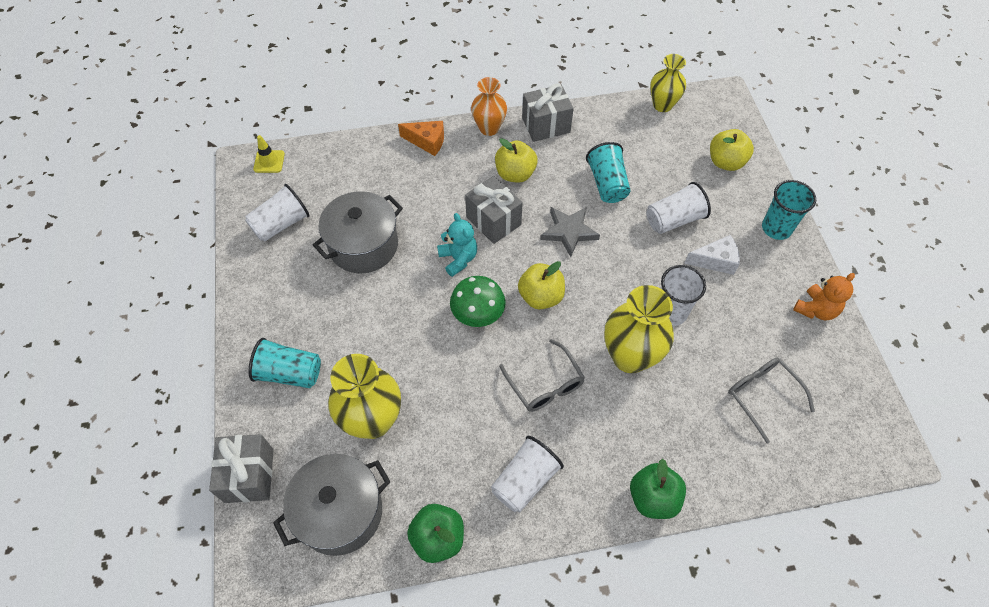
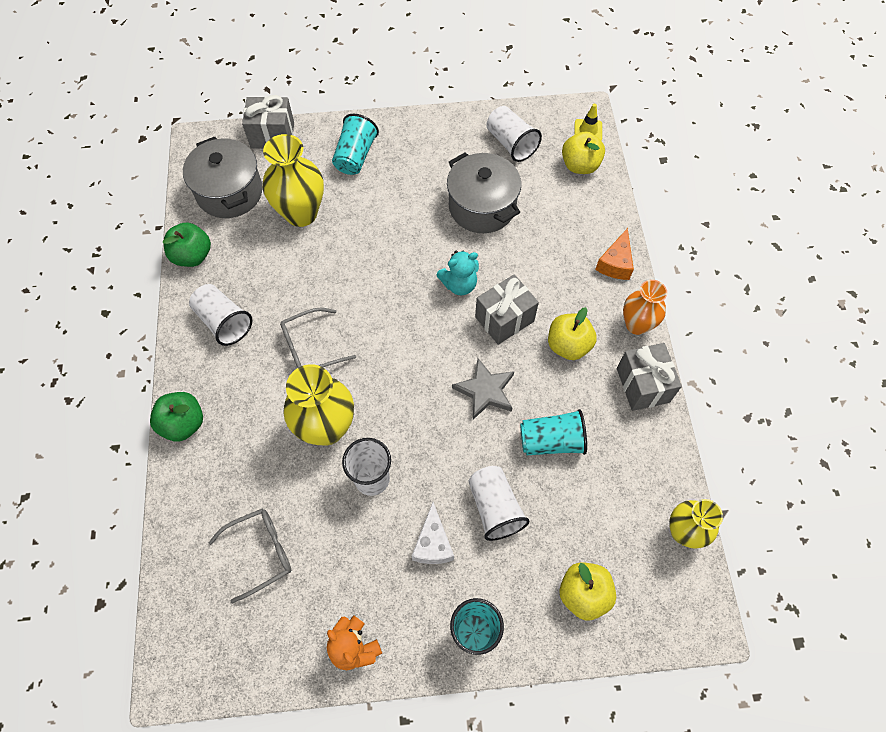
camera: 95 degrees right, 5 degrees up
(478, 314) = (394, 297): green mushroom -> none
(540, 296) = (406, 354): yellow apple -> yellow apple (580, 165)

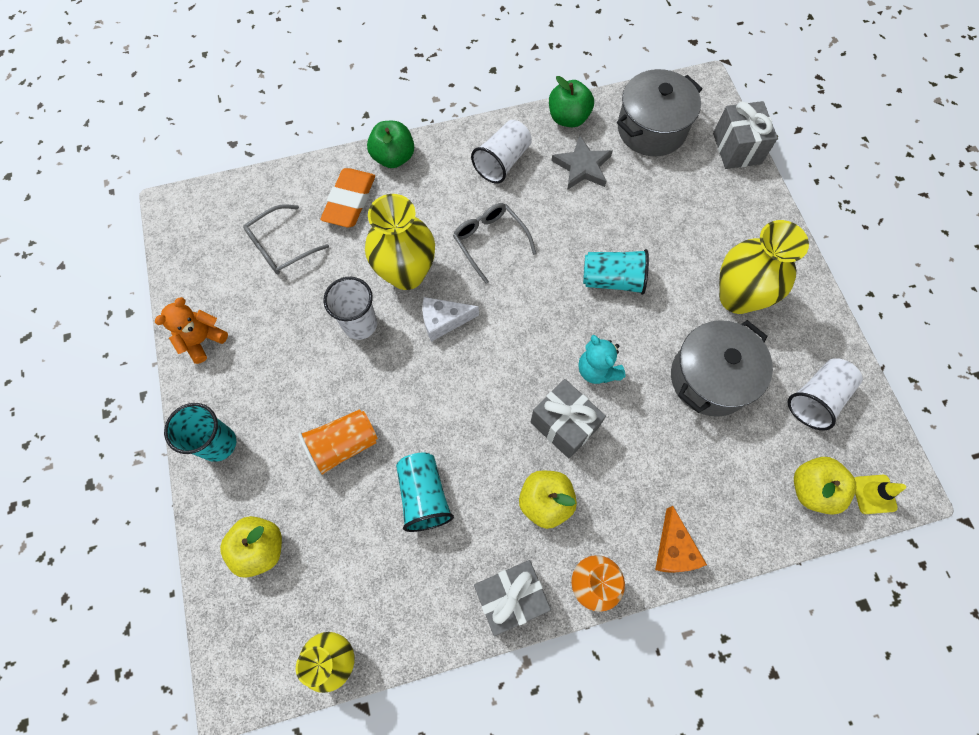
camera: 80 degrees right, 5 degrees up
(224, 474) = (349, 201): none -> orange eraser
(260, 552) = (281, 246): grey glasses -> grey glasses turned 90 degrees clockwise
(301, 213) = (645, 197): yellow vase -> yellow vase (737, 297)
(355, 156) = (737, 232): turquoise cup -> turquoise cup (612, 280)
(433, 543) = (301, 391): white cheese -> white cheese (443, 321)
(485, 391) = (472, 417): grey star -> grey star (582, 166)
(495, 508) = (343, 445): white cup -> orange cup
(615, 263) = (673, 549): orange cheese -> orange cheese turned 105 degrees counterclockwise

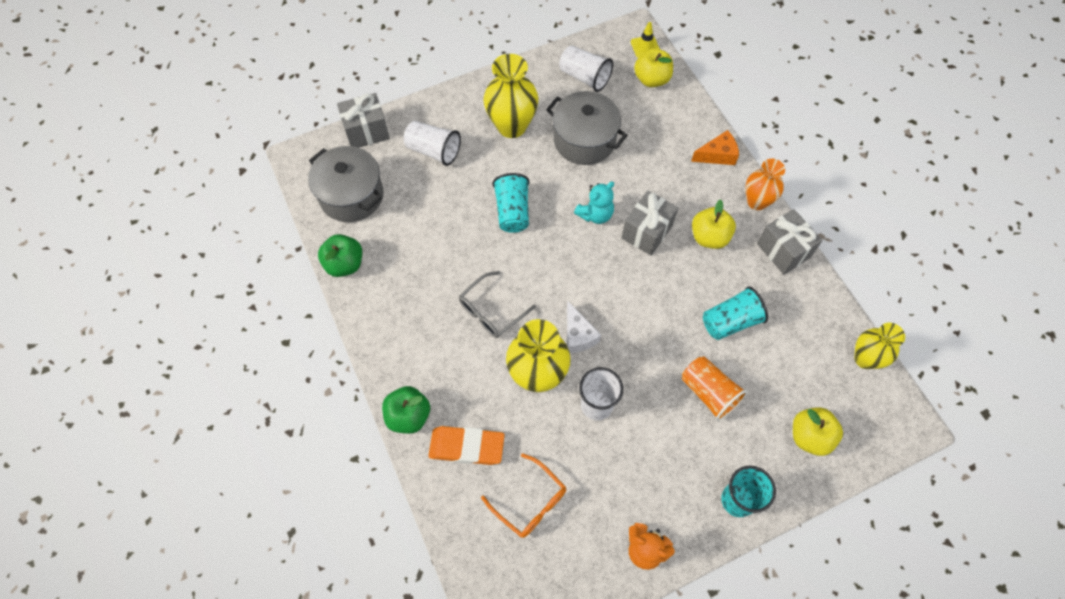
camera: 100 degrees left, 5 degrees down
(281, 246) = (530, 502): grey glasses -> orange glasses
(502, 162) = (402, 314): white cup -> white cup (433, 150)
(582, 166) = (400, 246): grey star -> none

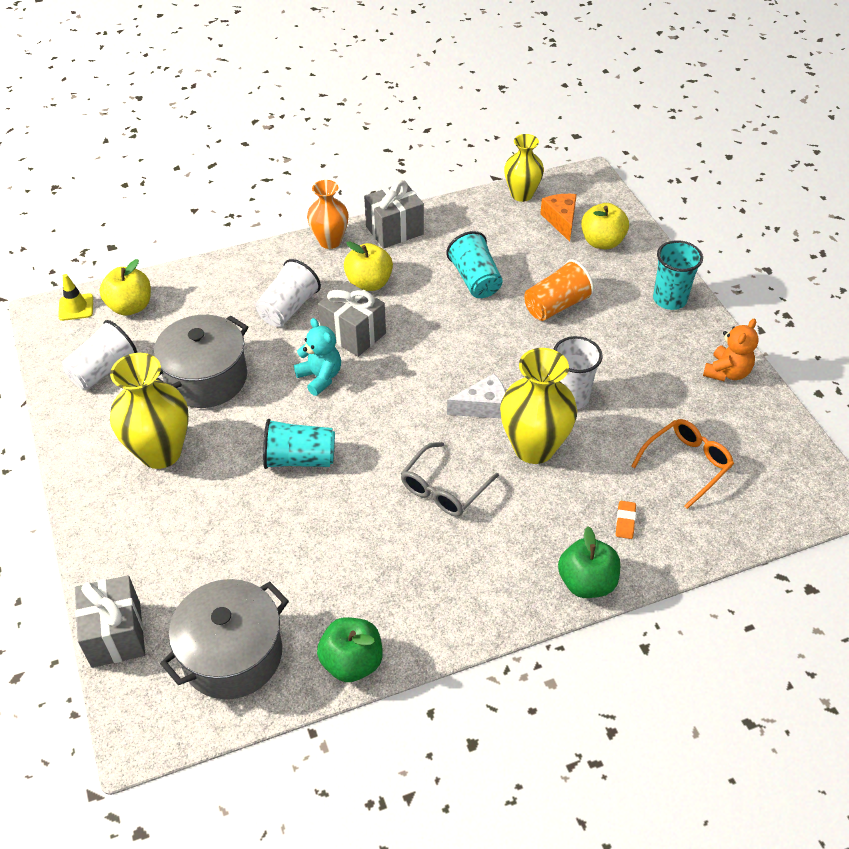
camera: 85 degrees left, 15 degrees down
(433, 150) = (177, 545): white cup -> white cup (288, 308)
(467, 447) = (625, 521): orange eraser -> orange eraser, size x0.44
(491, 311) = (444, 488): grey glasses -> grey glasses turned 75 degrees clockwise
(717, 155) = (260, 263): orange cheese -> orange cheese (561, 220)

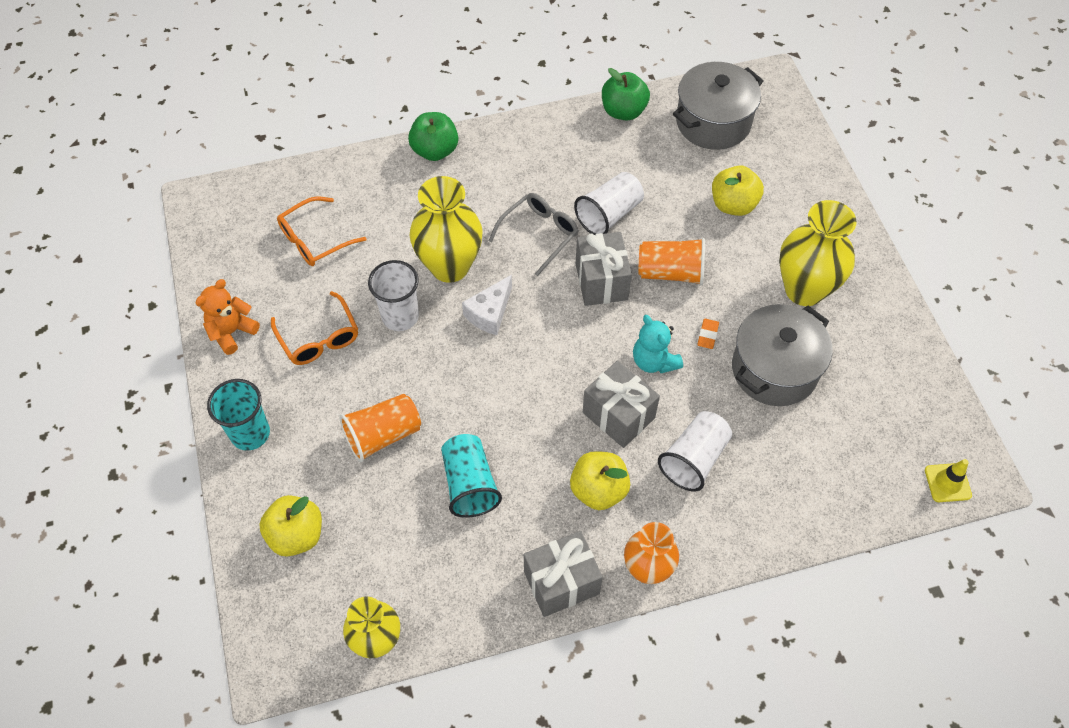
camera: 175 degrees left, 10 degrees up
(103, 370) = (888, 389): white cup -> white cup (609, 215)
(116, 634) = (805, 142): grey gift -> grey gift (601, 281)
(130, 307) = (882, 478): yellow apple -> yellow apple (733, 205)
(300, 459) = (670, 272): turquoise cup -> orange cup
(483, 406) = (490, 313): white cheese -> white cheese turned 45 degrees counterclockwise
(561, 220) = (337, 581): orange cheese -> none
(625, 521) = (388, 194): orange eraser -> orange eraser (707, 335)
(642, 373) = (319, 338): none -> orange glasses

